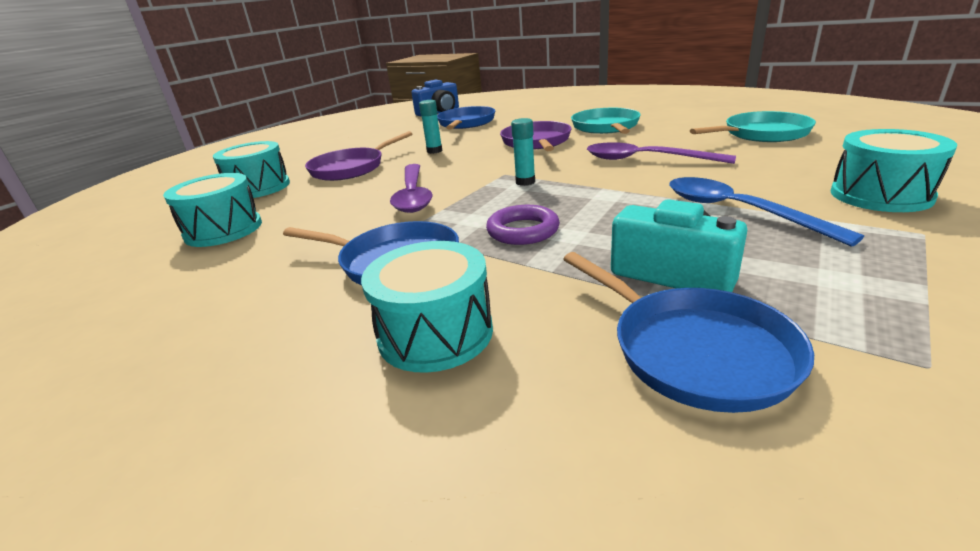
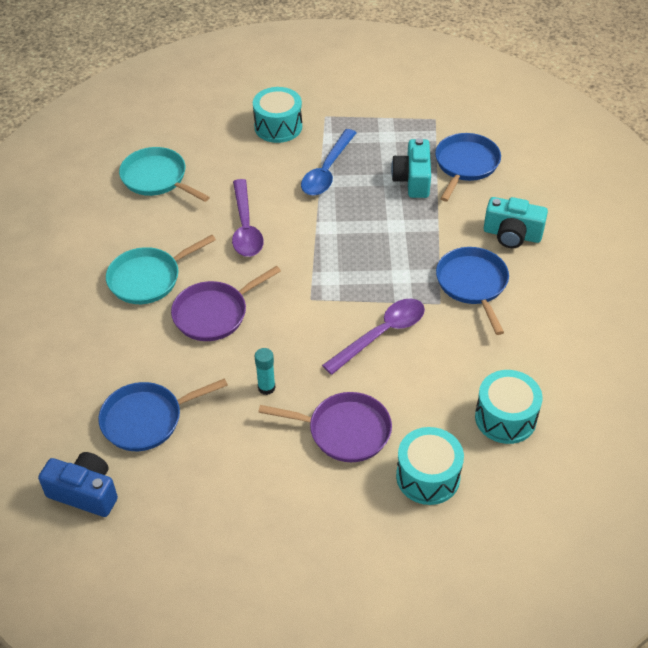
camera: 125 degrees left, 20 degrees up
(435, 333) = (512, 235): turquoise drum -> turquoise camera
(523, 231) = (402, 247): purple ring -> none
(525, 182) = (322, 278): turquoise glue stick -> none

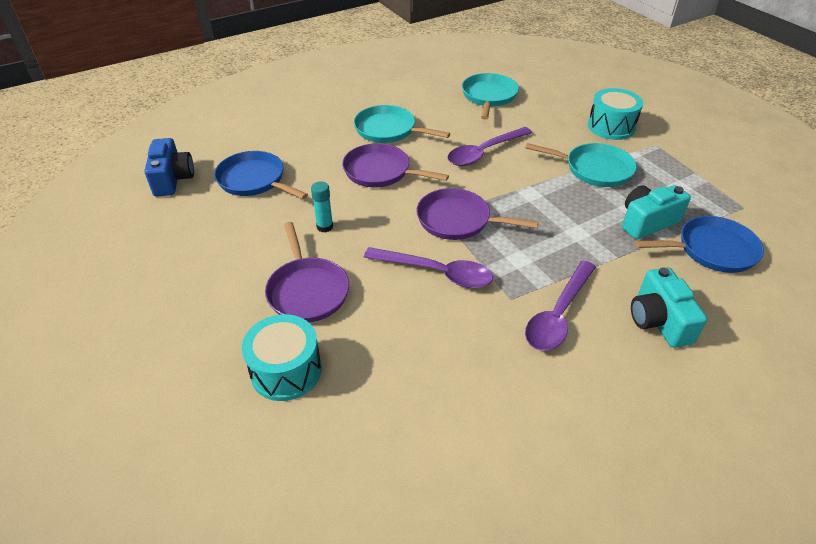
camera: 60 degrees right, 5 degrees down
(326, 291) = (457, 220): none -> purple pan
(327, 171) = (594, 169): blue spoon -> turquoise pan
(473, 284) = (558, 314): blue pan -> purple spoon
(505, 418) = (400, 408): turquoise drum -> none

